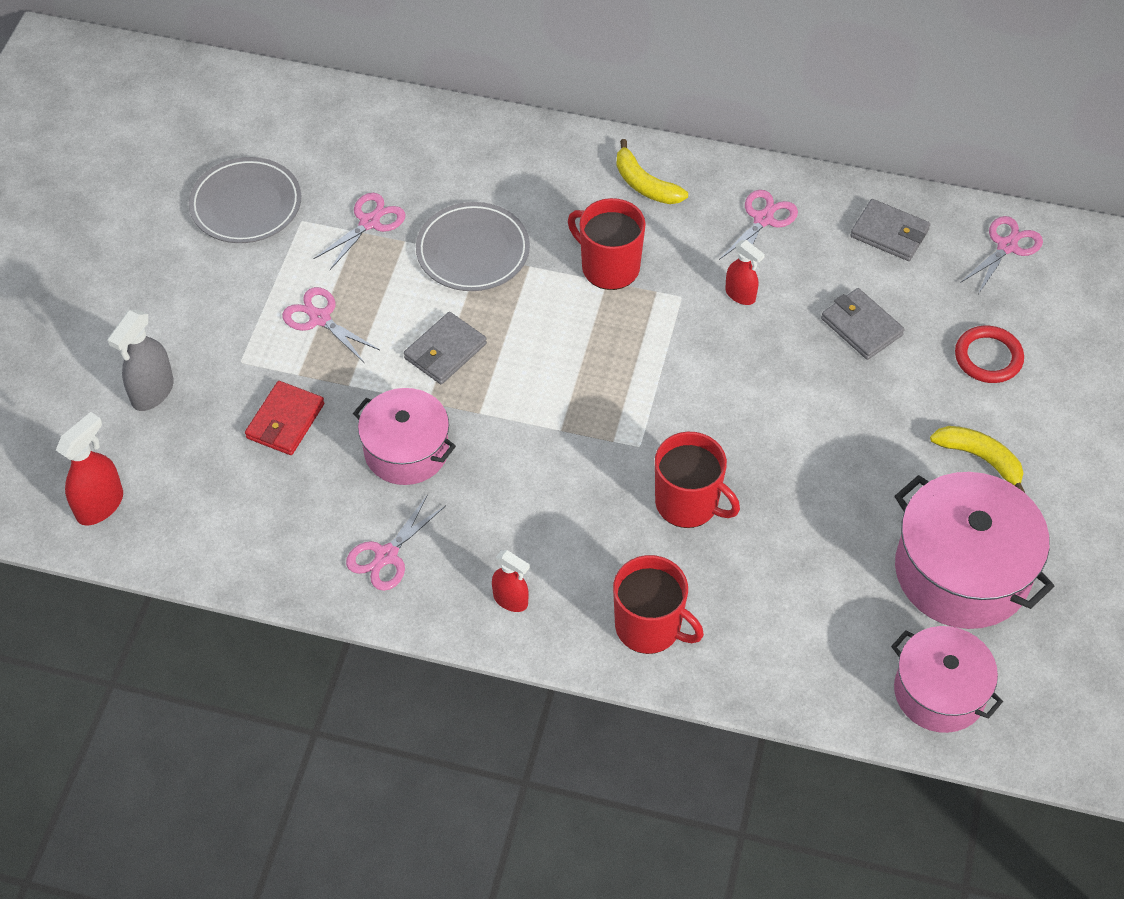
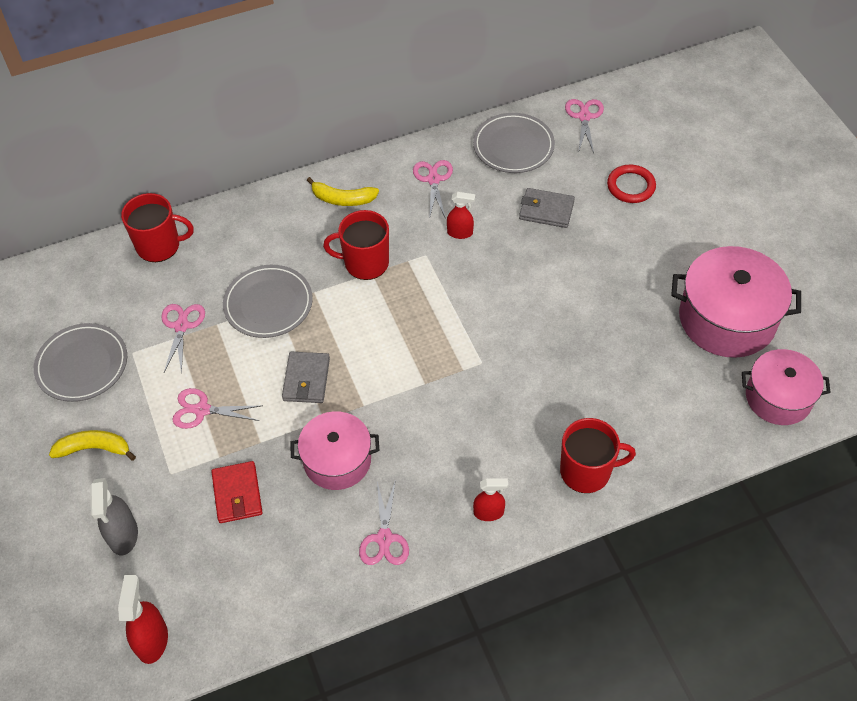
camera: 35 degrees left, 0 degrees up
(688, 503) = (541, 379): red mug -> red mug (159, 245)
(889, 233) = (513, 146): grey wallet -> grey plate
(980, 459) = (678, 247): yellow banana -> yellow banana (94, 448)

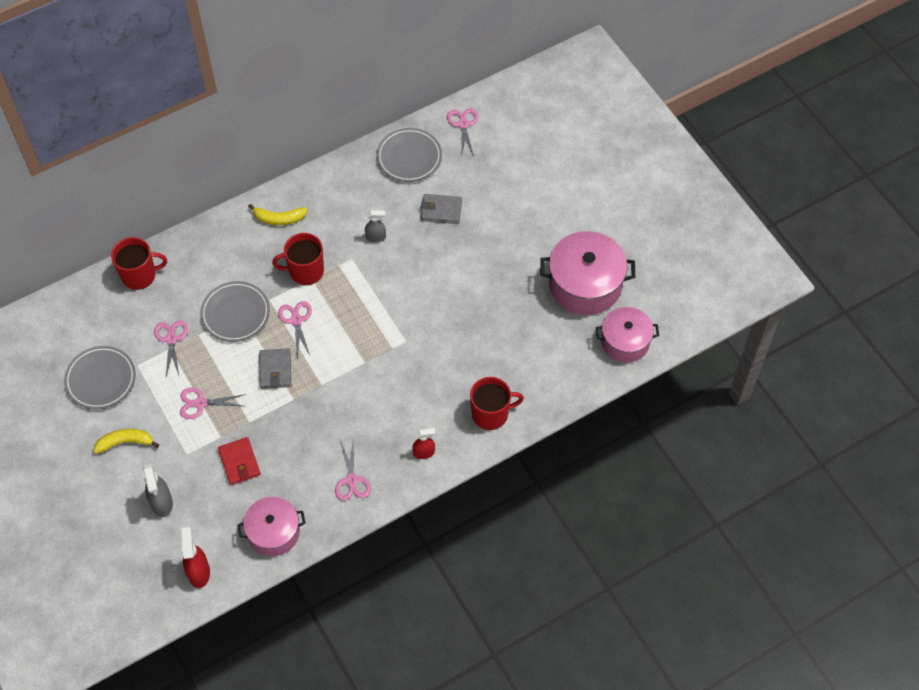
camera: 10 degrees left, 5 degrees up
(337, 460) = (308, 428): pink pot -> pink pot (273, 532)
(433, 180) = (349, 194): pink scissors -> pink scissors (296, 320)
(460, 233) = (376, 237): red spray bottle -> grey spray bottle
(631, 186) = (505, 182): red ring -> none

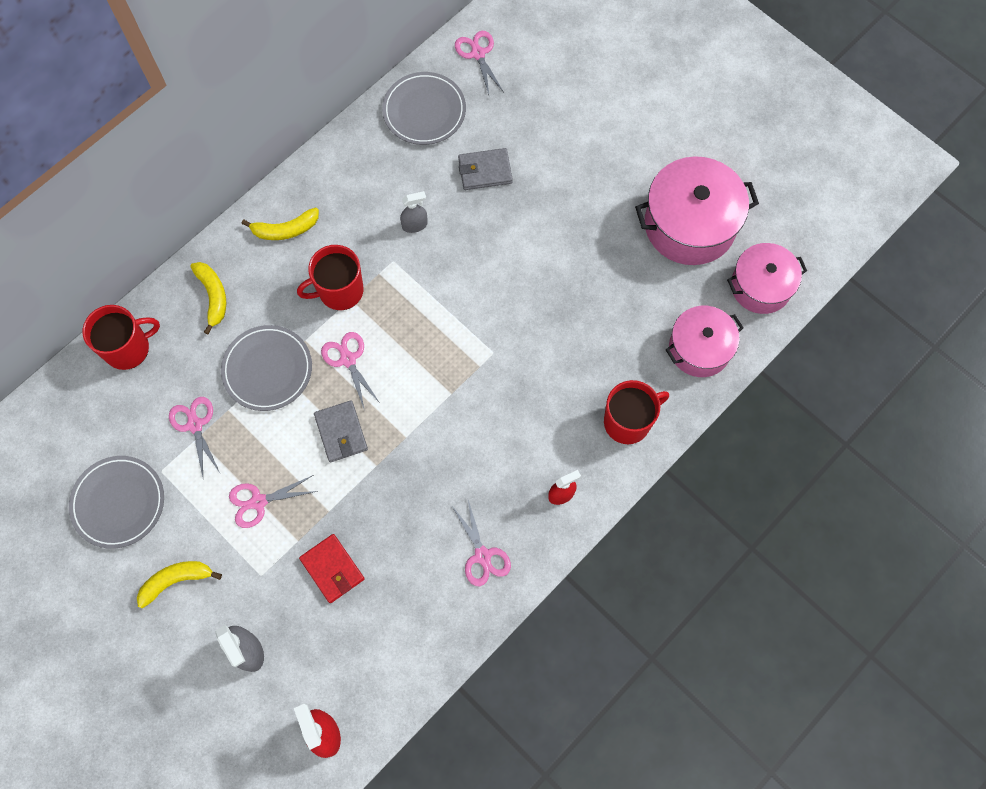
camera: 15 degrees left, 10 degrees up
(212, 253) = (213, 296): none -> yellow banana
(273, 532) = (405, 653): pink pot -> pink pot (699, 349)

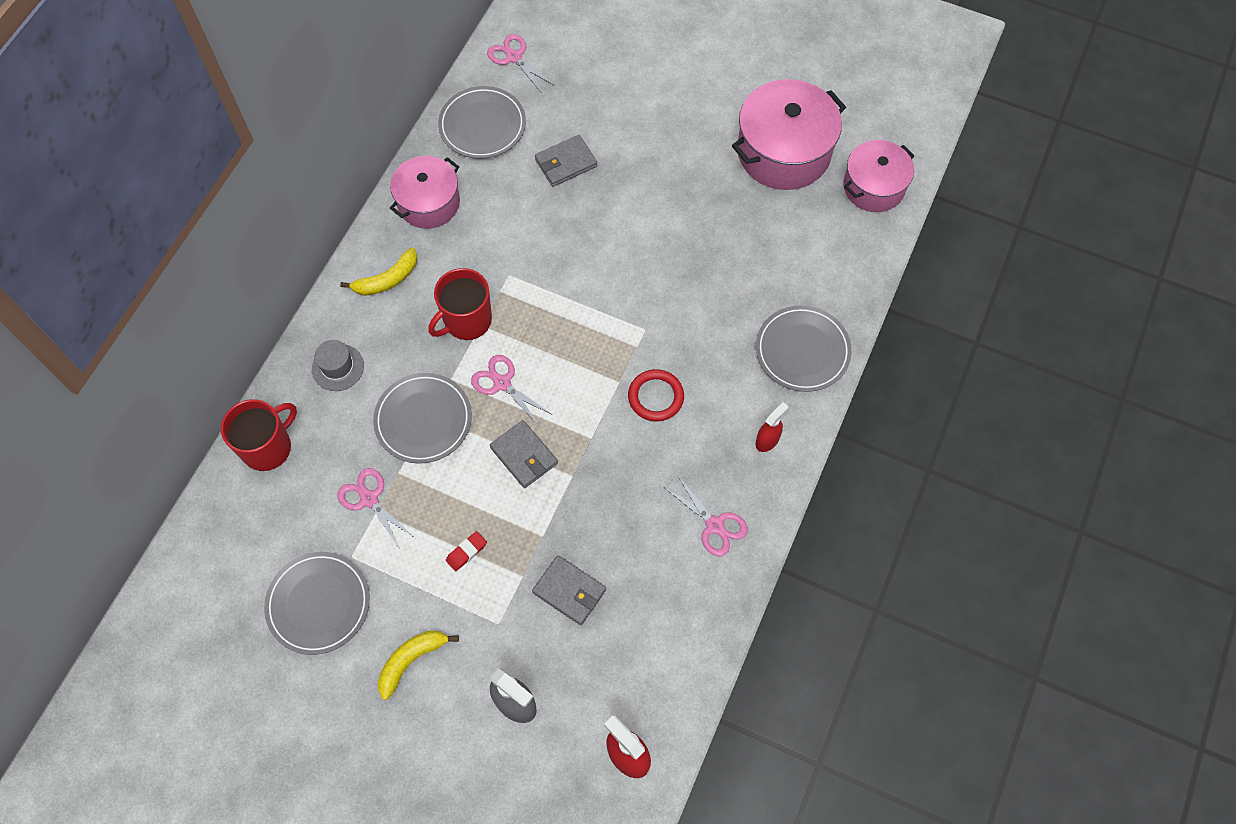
camera: 20 degrees left, 5 degrees down
(213, 296) = (338, 367): yellow banana -> grey hat
(258, 502) = (466, 552): pink scissors -> red eraser
(332, 569) = (569, 591): red wallet -> grey wallet
(415, 225) = (517, 235): grey spray bottle -> none
(478, 419) = (656, 397): none -> red ring
(628, 421) = (802, 351): red mug -> grey plate
(699, 349) = (841, 261): pink pot -> pink pot (429, 203)

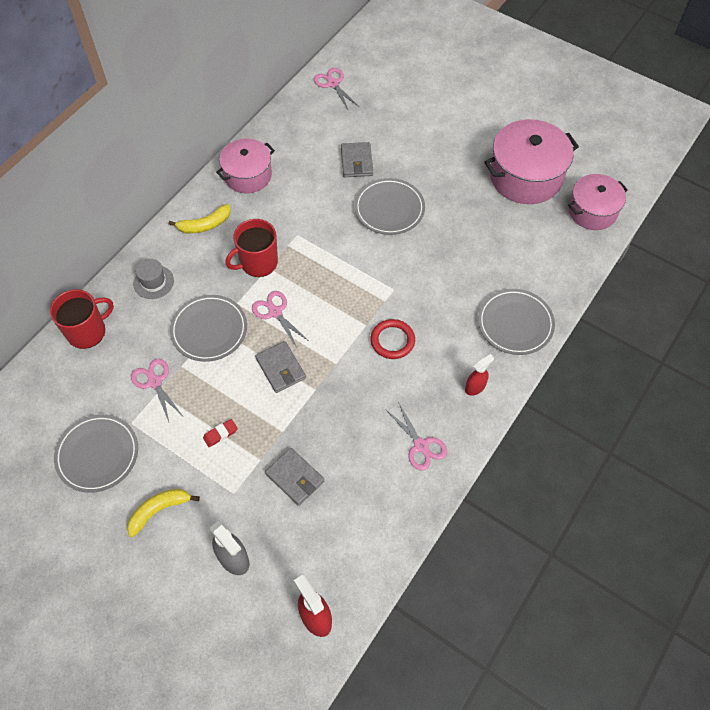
camera: 10 degrees right, 5 degrees down
(482, 125) = (299, 127): grey plate -> grey plate (389, 209)
(566, 163) = (356, 162): grey wallet -> grey wallet turned 75 degrees counterclockwise

